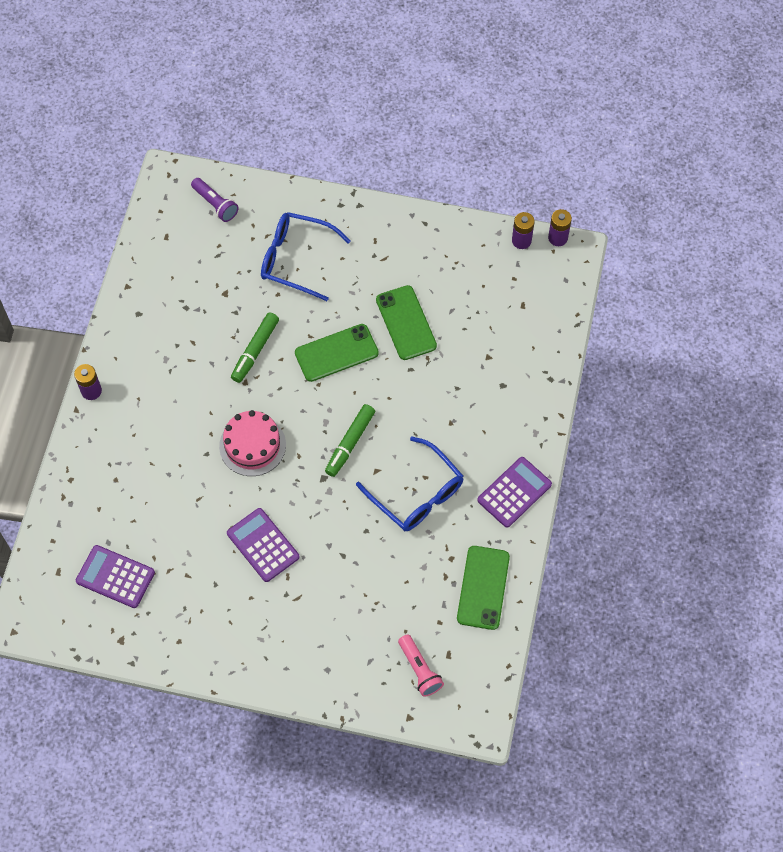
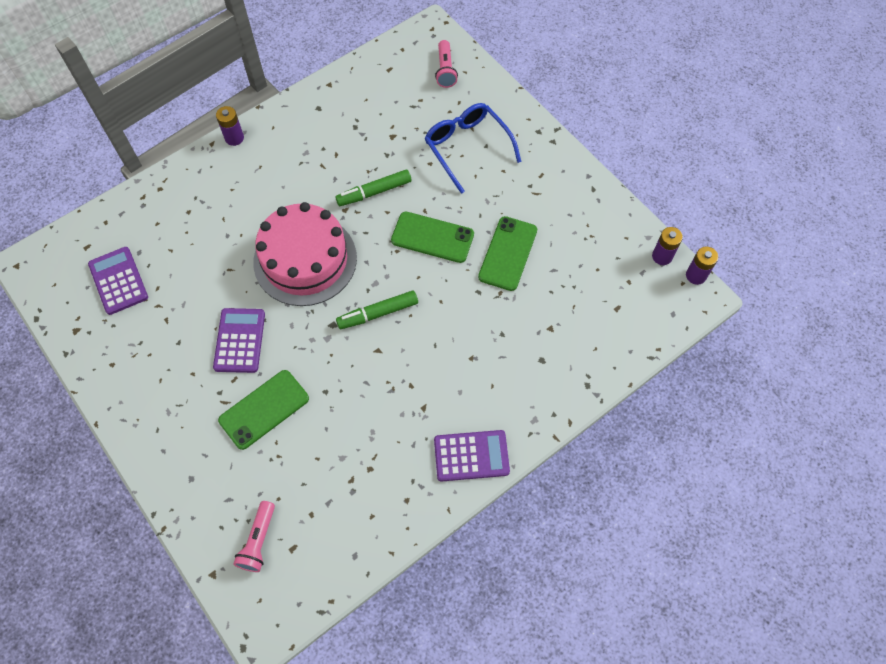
camera: 40 degrees right, 0 degrees up
(215, 204) = (445, 70): purple flashlight -> pink flashlight
(252, 445) = (305, 260): pink cake -> pink cake, size x1.58
(417, 494) = (391, 394): blue glasses -> none
(483, 587) = (372, 515): green phone -> green phone (264, 409)

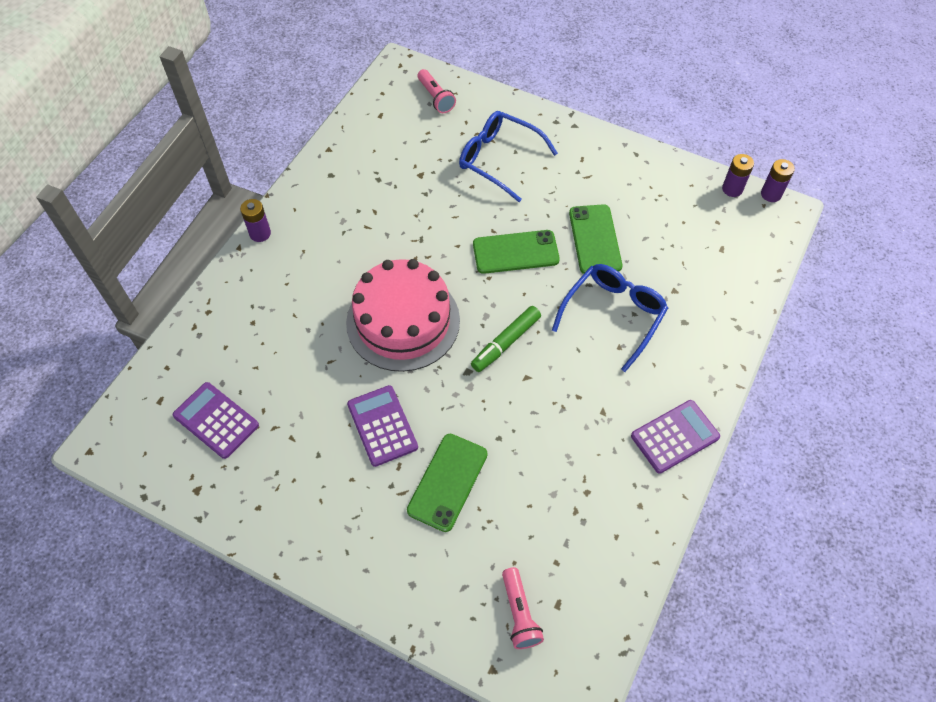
camera: 25 degrees left, 5 degrees down
(374, 192) = (433, 232): green marker -> none
(483, 328) = (613, 315): none -> blue glasses

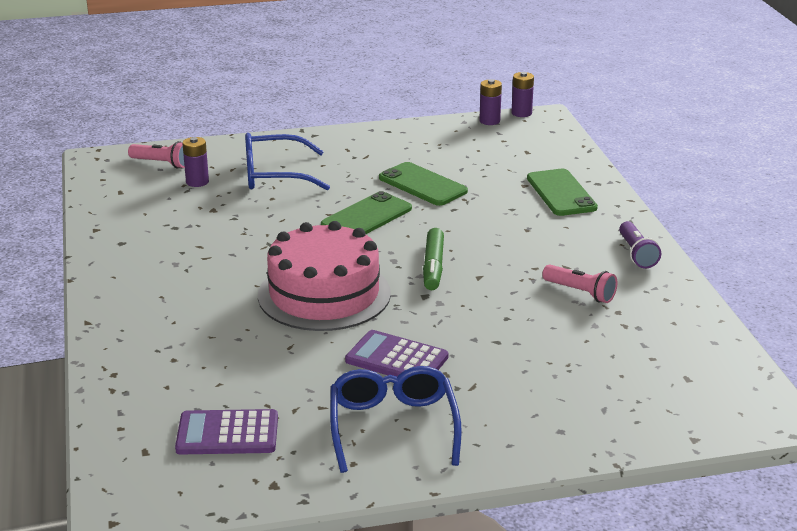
camera: 40 degrees left, 30 degrees down
(260, 233) = (98, 304): purple battery -> purple battery (197, 182)
(448, 482) = (502, 361): green phone -> green phone (561, 193)
(519, 613) = (667, 398): pink flashlight -> pink flashlight (580, 292)
(613, 315) = (497, 216): blue glasses -> blue glasses (393, 426)
(675, 436) = (637, 254): purple calculator -> purple flashlight

